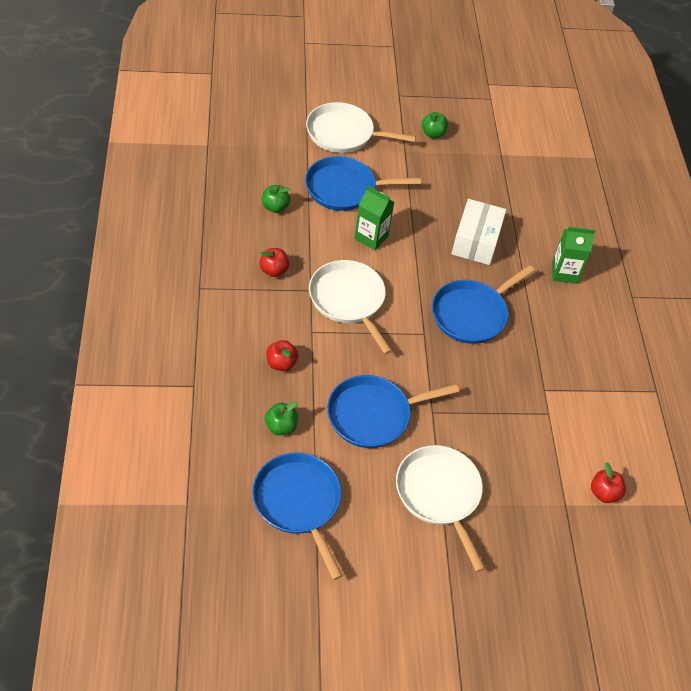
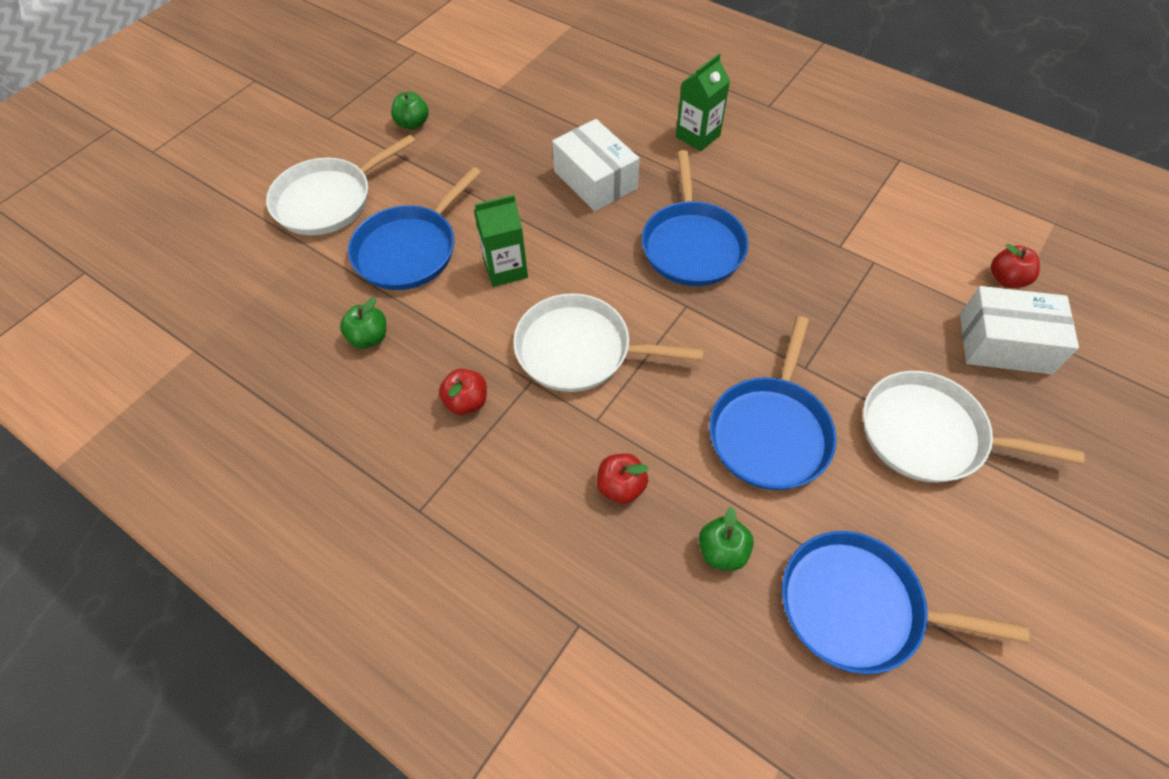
camera: 45 degrees left, 5 degrees up
(546, 511) = (1005, 344): none -> white box

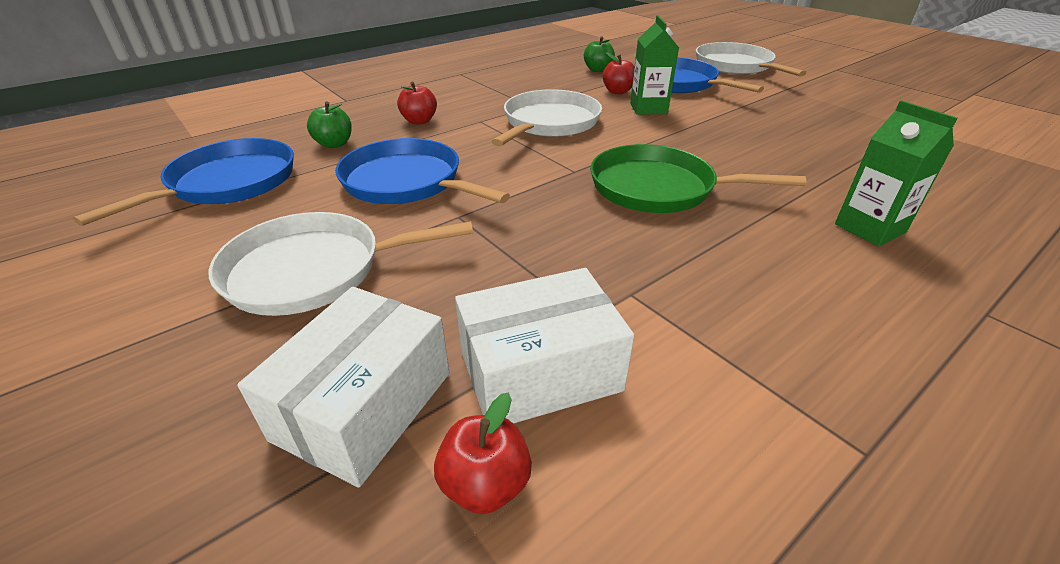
camera: 105 degrees right, 20 degrees down
(413, 124) = (839, 92): green apple -> none
(466, 402) = (527, 88): red apple -> red apple (618, 92)
(595, 180) = (767, 154): white box -> white box (540, 370)
(692, 245) = (658, 188): blue pan -> green pan
(929, 434) = (312, 270): white pan -> white pan turned 135 degrees counterclockwise

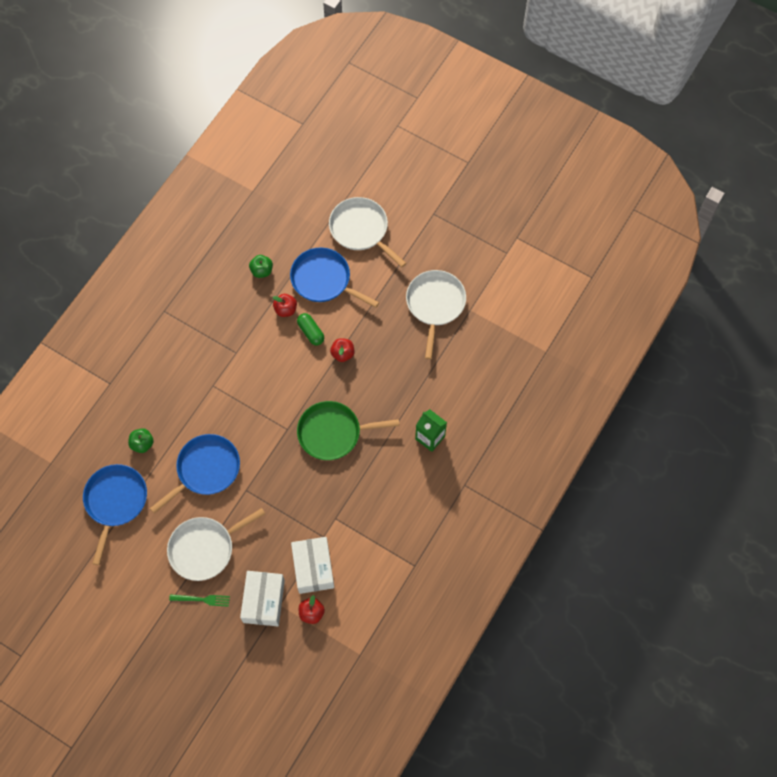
camera: 20 degrees left, 30 degrees up
(220, 354) = (202, 599): none -> green fork
(406, 182) = (206, 469): blue pan -> blue pan turned 120 degrees clockwise
(419, 121) = (175, 398): red apple -> red apple (342, 354)
(540, 370) = (313, 568): white box -> white box turned 60 degrees counterclockwise
(549, 123) = (255, 375): white pan -> white pan (435, 304)
(648, 108) = (311, 332): green carton -> green capsule

